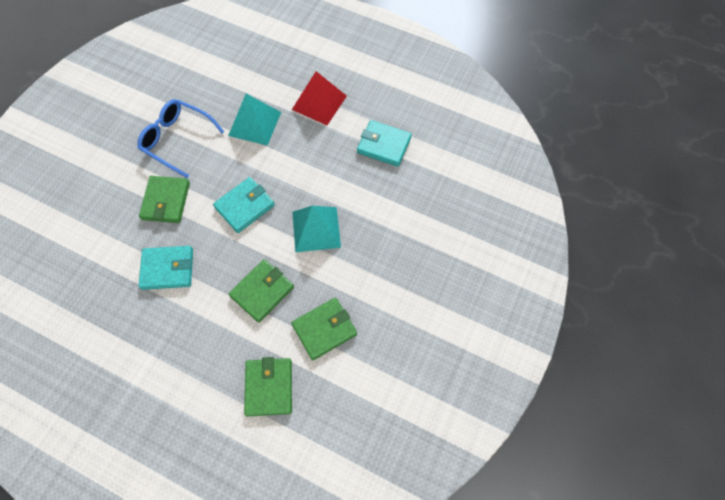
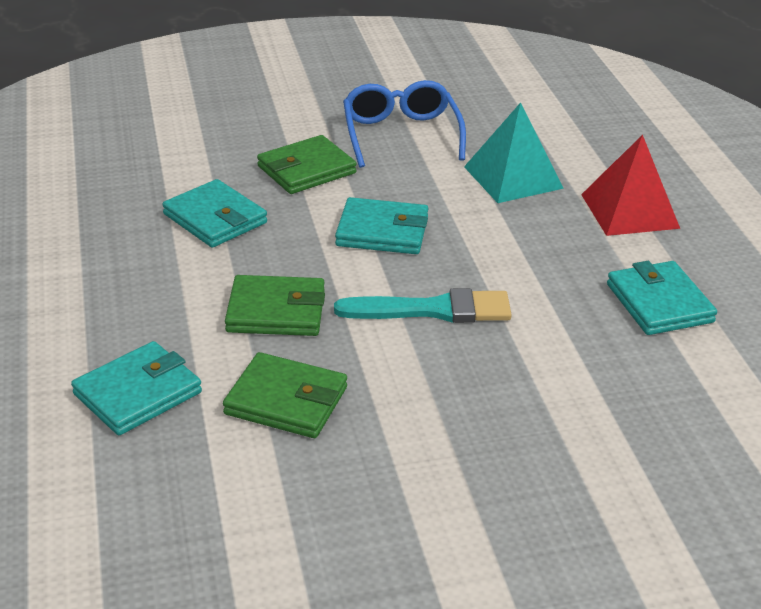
camera: 50 degrees right, 30 degrees down
(269, 387) = (138, 393): green wallet -> turquoise wallet
(316, 229) = (433, 310): turquoise pyramid -> turquoise brush

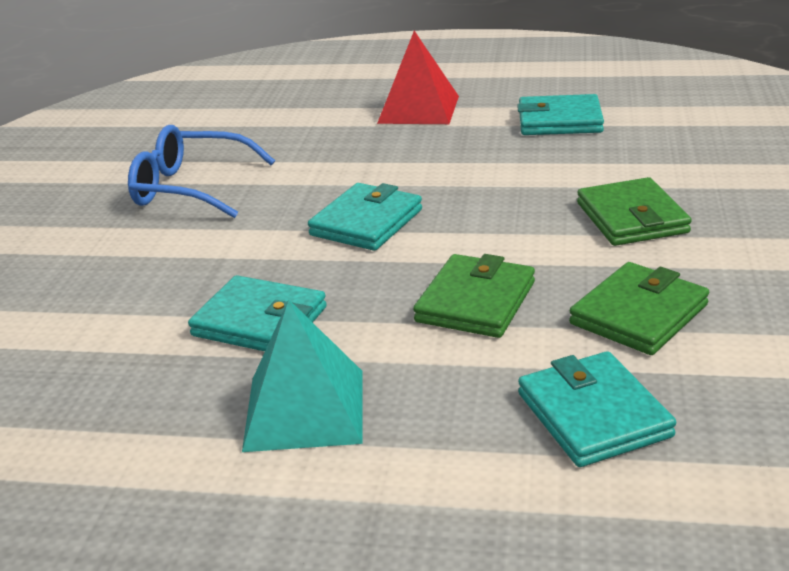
camera: 65 degrees left, 5 degrees down
(215, 219) = (260, 321): turquoise wallet -> turquoise wallet turned 45 degrees clockwise
(306, 170) = (208, 250): green wallet -> green wallet (631, 218)
(433, 310) = (519, 215): turquoise brush -> none
(513, 177) = (323, 146): turquoise pyramid -> turquoise pyramid (305, 409)

